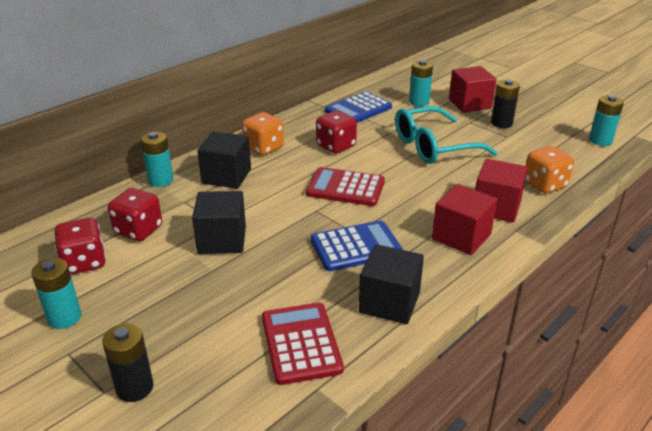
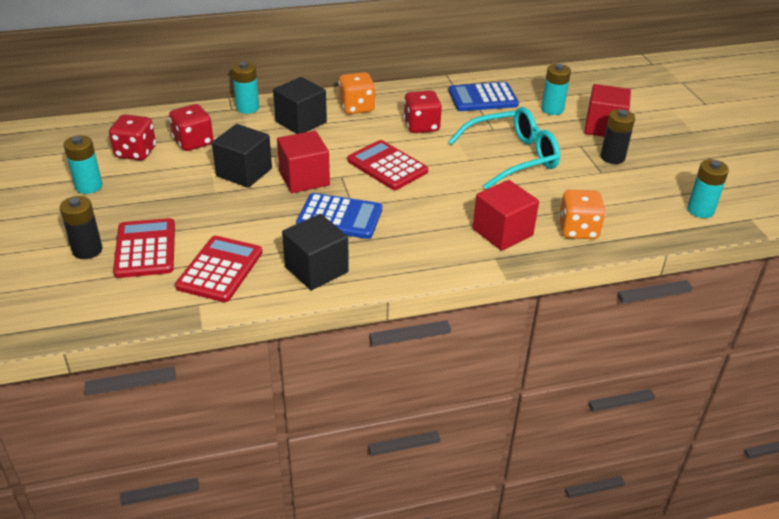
camera: 30 degrees right, 5 degrees up
(200, 357) = (145, 249): none -> red calculator
(433, 146) = (512, 157): turquoise glasses -> turquoise glasses turned 150 degrees clockwise
(461, 237) = (438, 244): red cube -> red cube (304, 178)

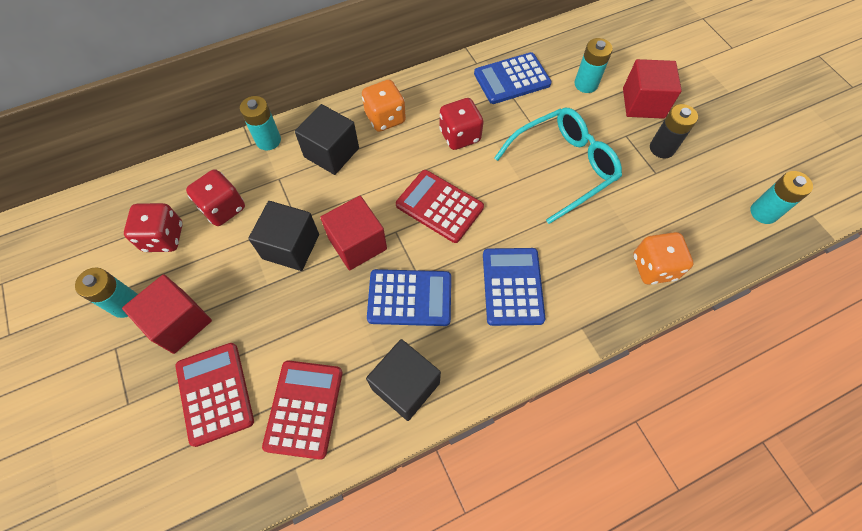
camera: 10 degrees left, 25 degrees up
(87, 250) = (151, 409): black battery -> none
(438, 223) = (512, 286): none -> blue calculator
(502, 232) = (580, 286): red cube -> red cube (179, 322)

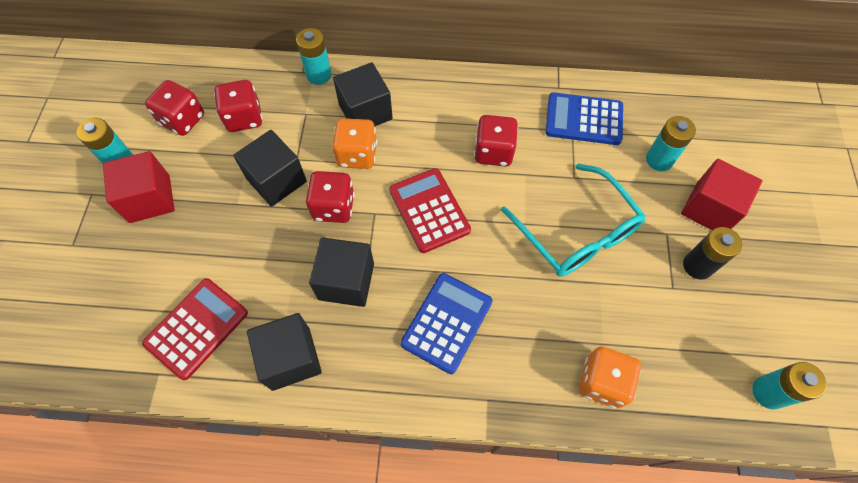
camera: 30 degrees right, 0 degrees up
(215, 393) = (139, 274): red calculator -> none
(357, 244) = (333, 207): red cube -> red dice
(385, 118) = (434, 102): orange dice -> orange dice (357, 155)
(409, 298) = (346, 281): blue calculator -> black cube
(563, 167) = (577, 232): turquoise glasses -> turquoise glasses turned 60 degrees clockwise

